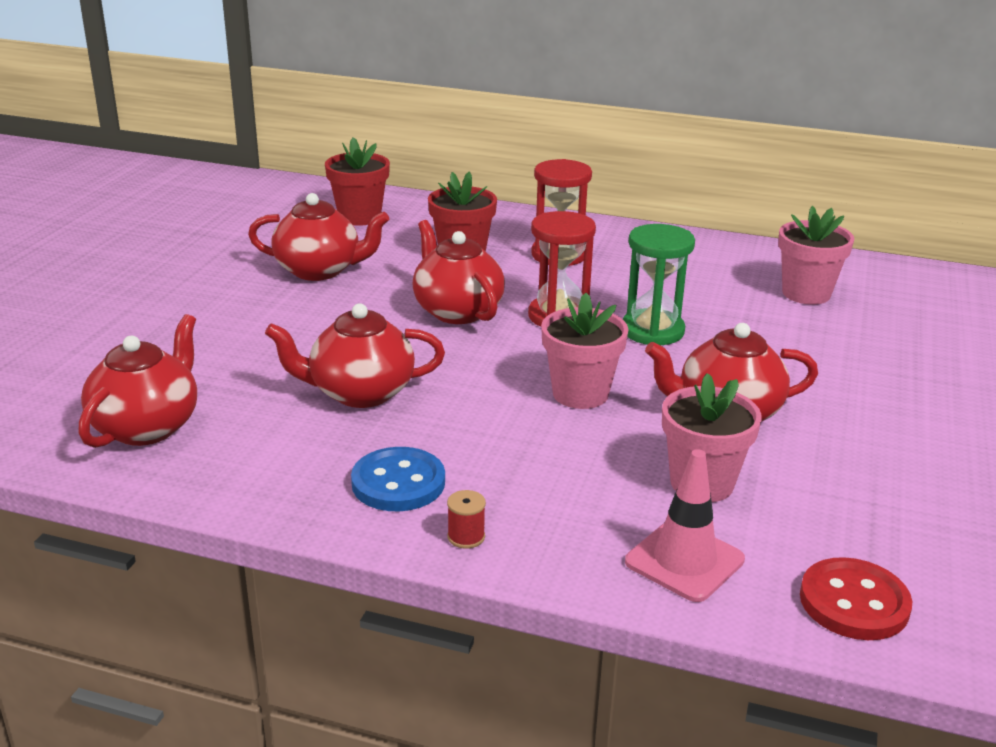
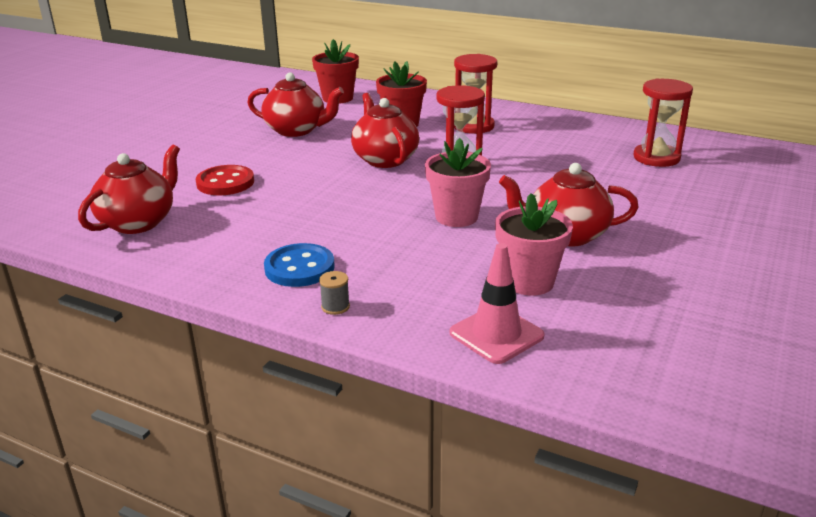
camera: 10 degrees right, 0 degrees up
(360, 393) = (294, 208): red teapot -> none
(466, 537) = (335, 307): red spool -> grey spool
(652, 331) = (527, 178): green hourglass -> none
(806, 293) = (656, 158): pink flower pot -> red hourglass
(854, 602) = (624, 374): red button -> red button (225, 183)

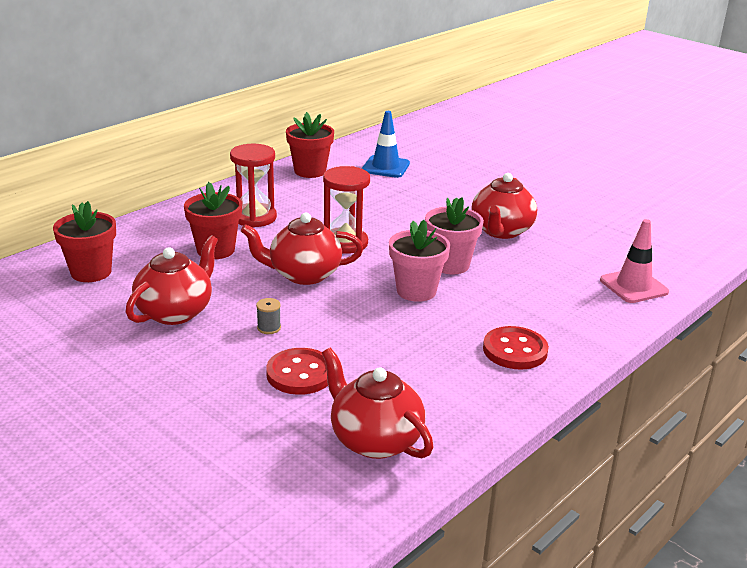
camera: 75 degrees left, 0 degrees up
(299, 268) = (515, 350): blue button -> red button
(335, 307) = (584, 342): grey spool -> grey spool (269, 328)
(529, 282) = (567, 260): pink flower pot -> pink flower pot (416, 291)
(597, 129) = (310, 171): none -> red flower pot
(656, 158) = (385, 167): red hourglass -> blue traffic cone

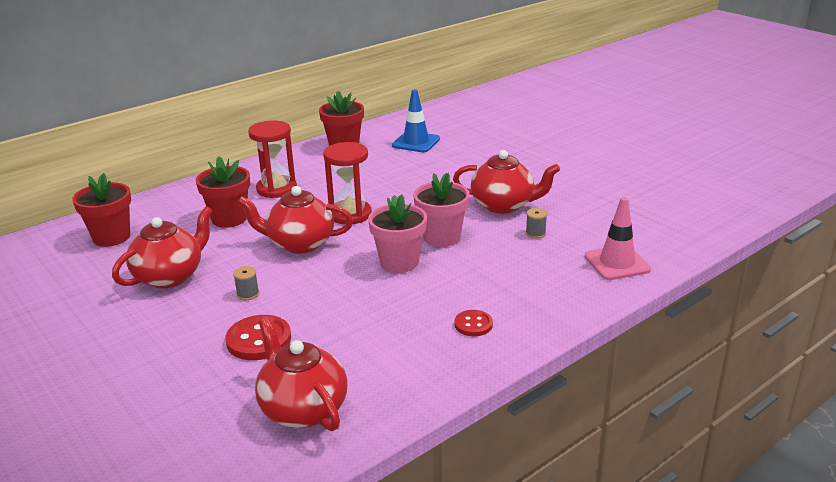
camera: 10 degrees right, 0 degrees up
(501, 231) = (503, 205): red teapot -> red teapot turned 105 degrees counterclockwise
(515, 350) = (473, 324): red button -> red button, size x0.61
(543, 259) = (535, 233): none -> grey spool

